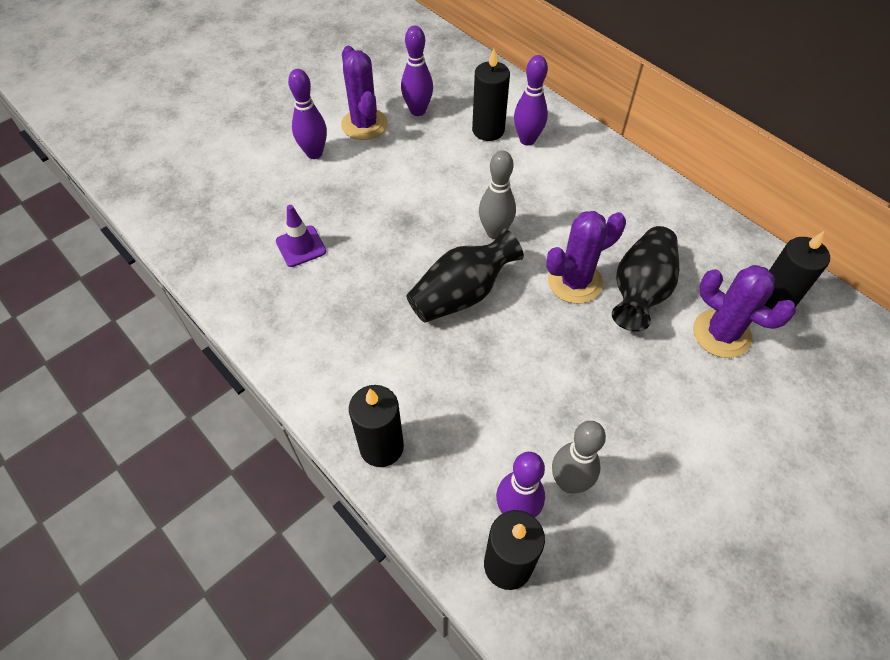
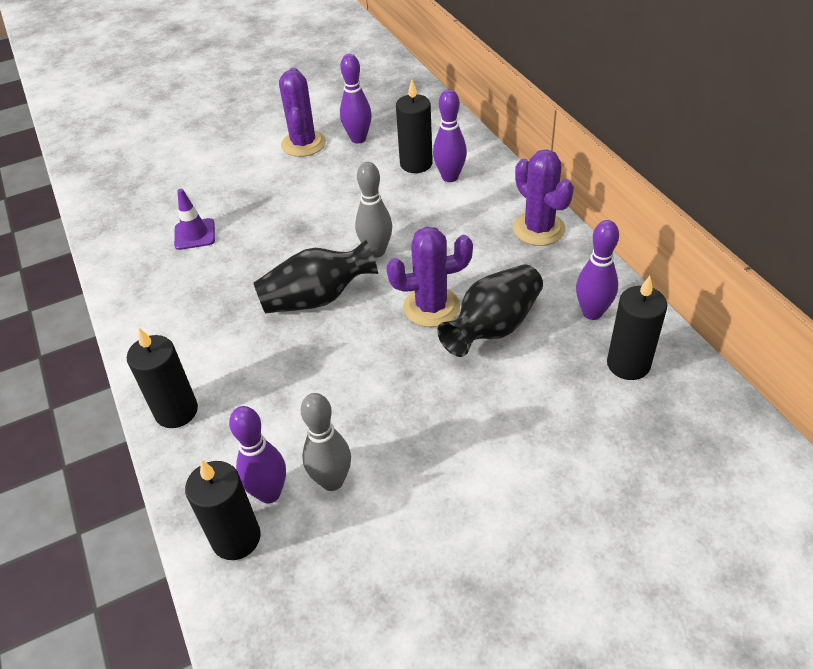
camera: 20 degrees right, 10 degrees down
(314, 153) = (246, 161): purple bowling pin -> purple bowling pin (592, 313)
(721, 334) = (559, 381): purple cactus -> purple cactus (539, 229)

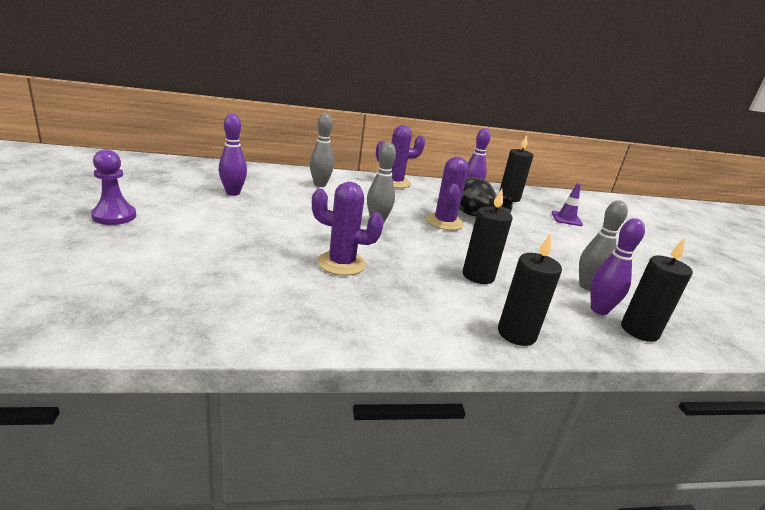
camera: 80 degrees left, 20 degrees down
(194, 234) = (281, 281): purple traffic cone -> purple traffic cone (566, 219)
(250, 114) = (114, 216): none -> purple pawn
(303, 144) = (207, 209): purple cactus -> purple cactus (341, 263)
(317, 298) = (413, 251): black vase -> none
(416, 164) = (292, 187): black candle -> black candle (478, 276)
(450, 177) = (320, 184): purple bowling pin -> grey bowling pin

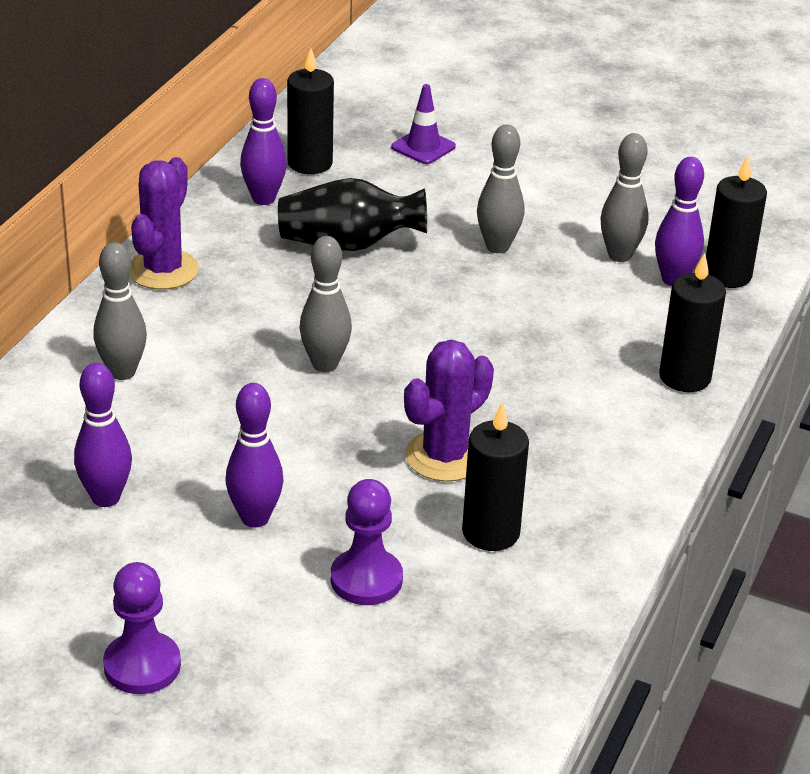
camera: 55 degrees left, 10 degrees up
(216, 259) = (366, 579): none -> purple pawn
(245, 224) = (255, 518): none -> purple bowling pin
(444, 222) = (366, 290): purple cactus -> none
(478, 276) = (545, 340): black candle -> black candle (491, 532)
(530, 249) = (497, 247): none -> grey bowling pin

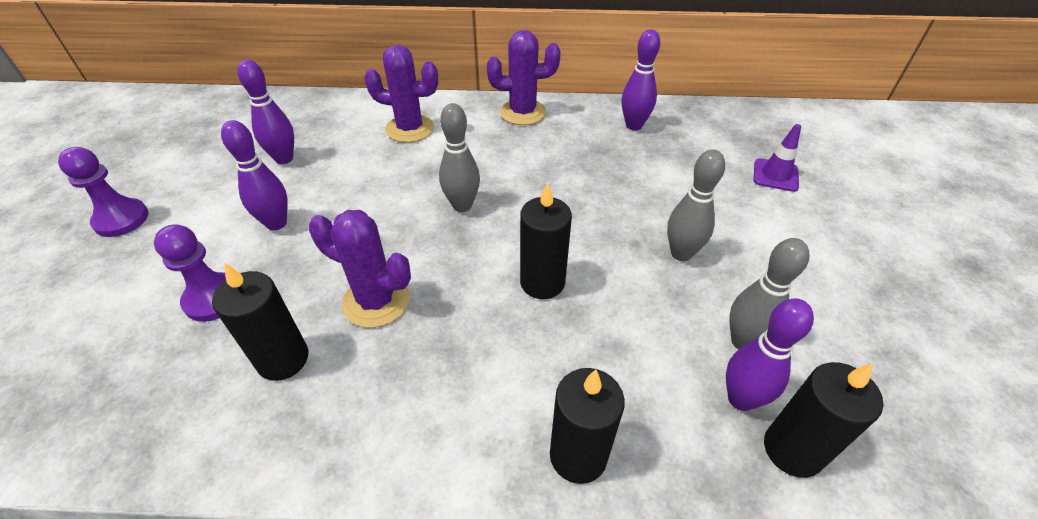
camera: 70 degrees right, 10 degrees up
(122, 372) = (410, 129): grey bowling pin -> purple cactus
(310, 163) = (695, 131): black candle -> black candle (542, 282)
(348, 244) = (614, 175): black vase -> none

